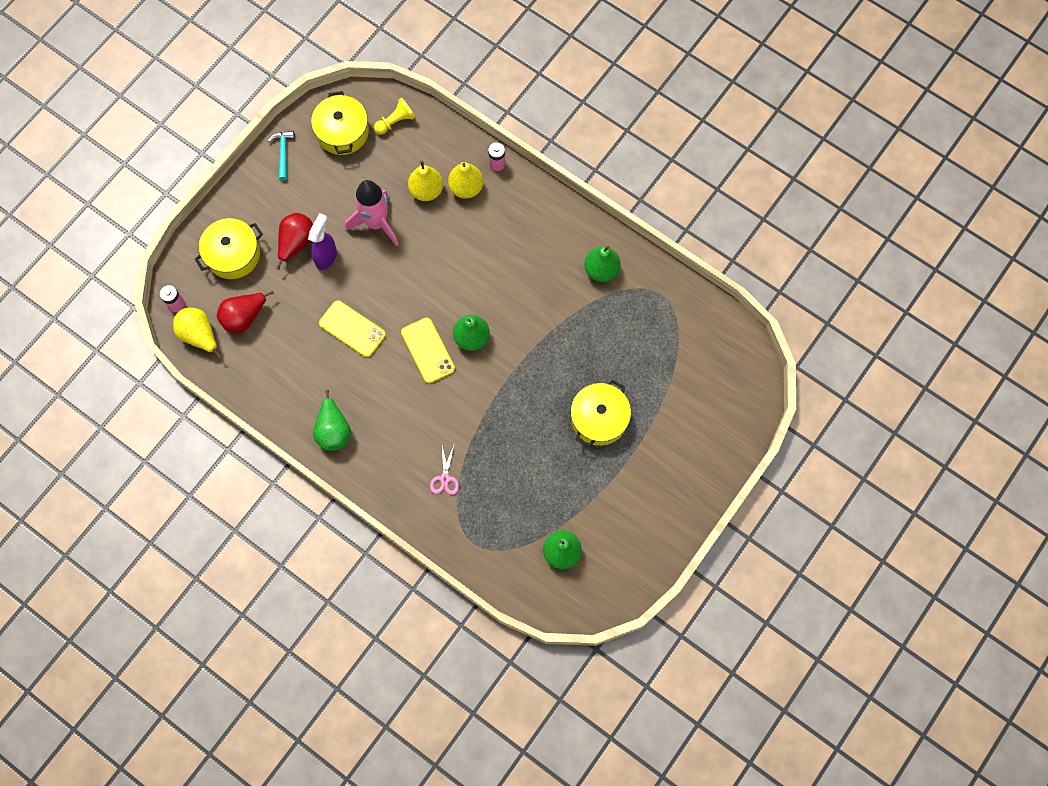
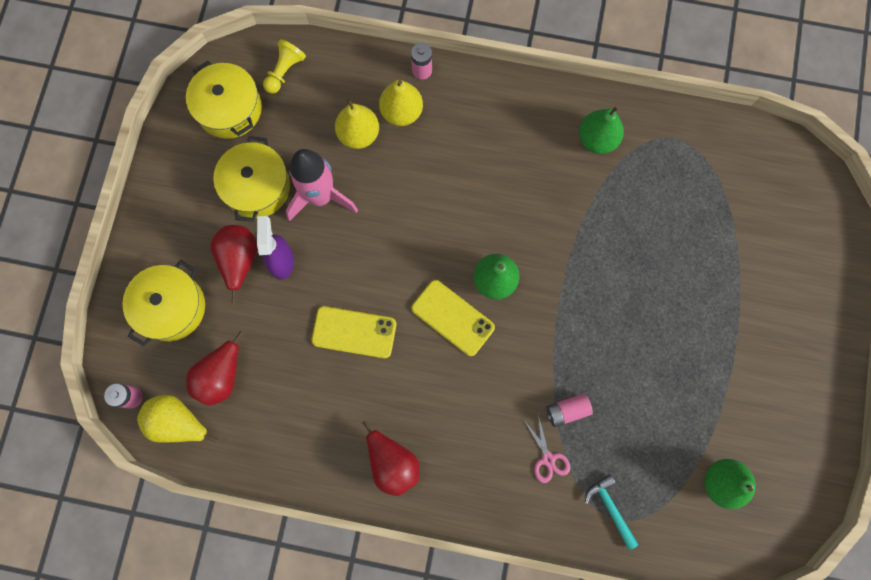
camera: 25 degrees left, 5 degrees up
(283, 153) = (172, 162): turquoise hammer -> turquoise hammer (610, 508)
(333, 430) = (392, 463): green pear -> red pear
(476, 452) = (567, 411): none -> pink battery
(599, 418) = (681, 308): yellow pot -> yellow pot (257, 187)

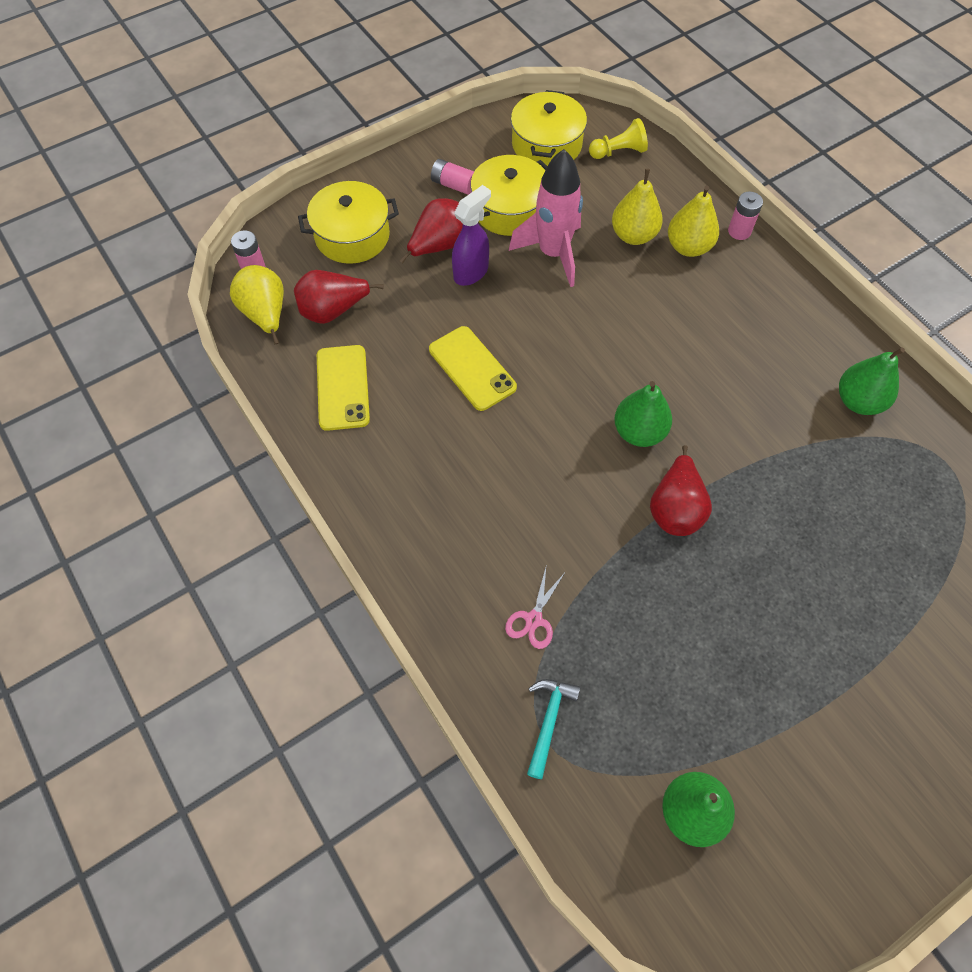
camera: 45 degrees right, 15 degrees down
(392, 463) = (392, 493): red pear -> red pear (675, 509)
(452, 318) = (569, 429): yellow phone -> yellow phone (343, 387)
(567, 411) = (595, 595): pink battery -> pink battery (453, 185)

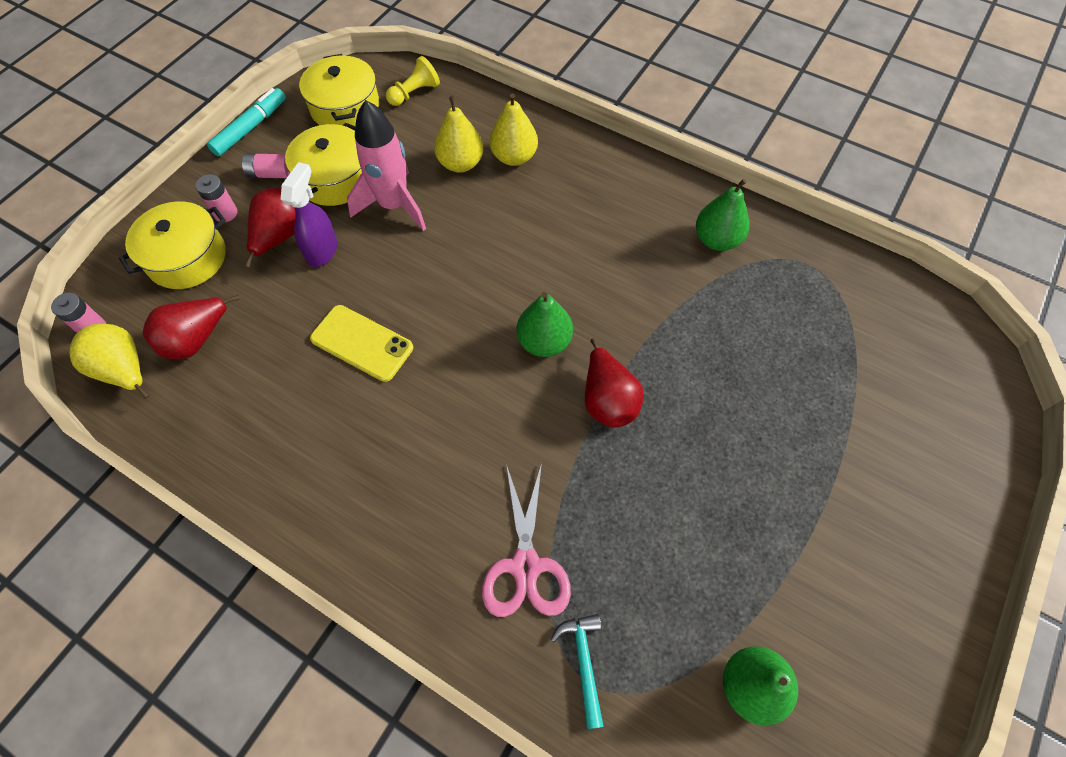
camera: 25 degrees left, 0 degrees up
(343, 387) = (238, 413): yellow phone -> none
(452, 135) = (250, 128): none -> turquoise marker
(533, 619) = (525, 566): pink scissors -> pink scissors, size x1.75
(739, 231) = (551, 128): pink battery -> pink battery (225, 213)

